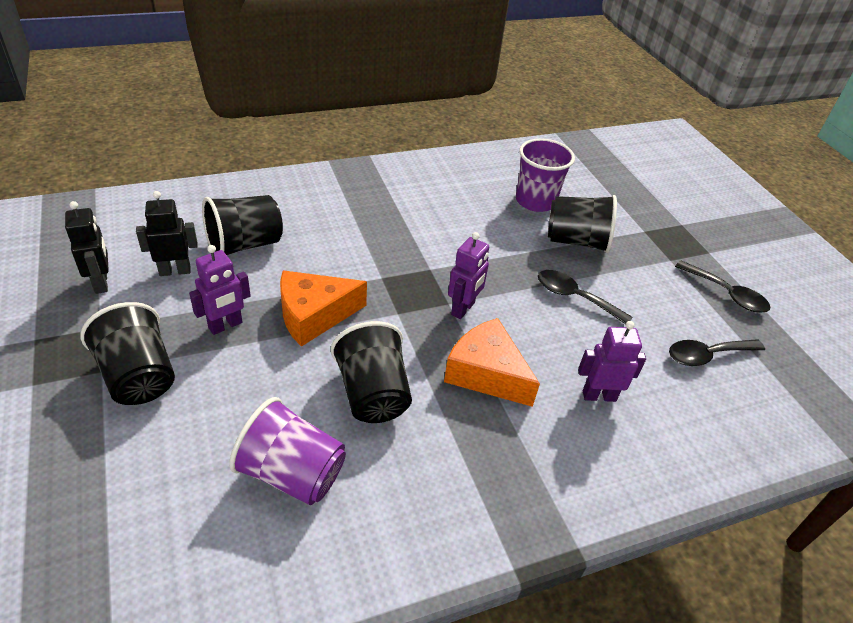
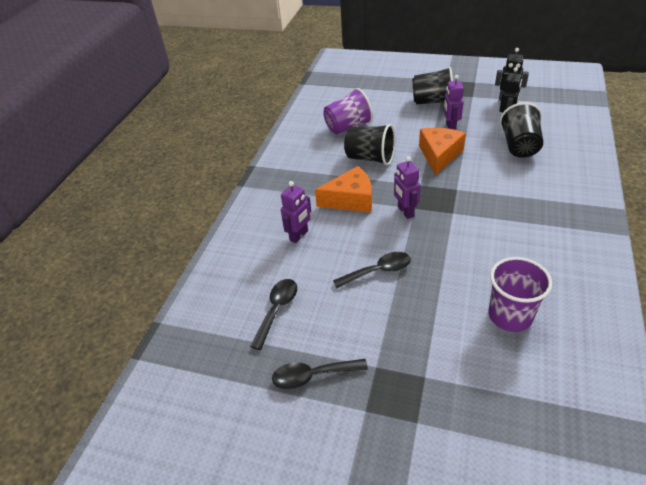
camera: 135 degrees right, 0 degrees up
(576, 241) = (438, 311): black cup -> none

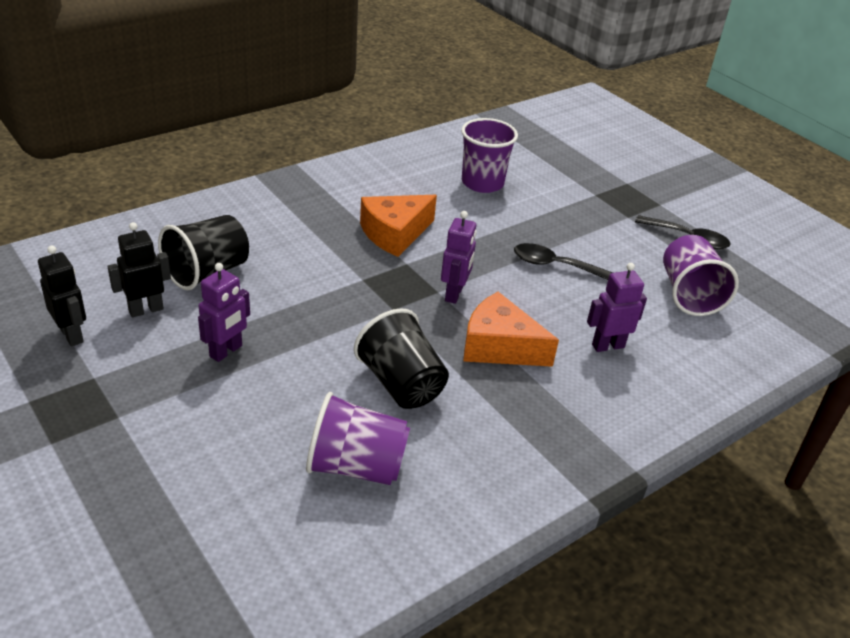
camera: 150 degrees left, 5 degrees down
(277, 310) = (689, 294): black spoon -> purple cup
(432, 101) = (160, 414): black cup -> none
(439, 155) = (311, 326): orange cheese -> orange cheese (394, 234)

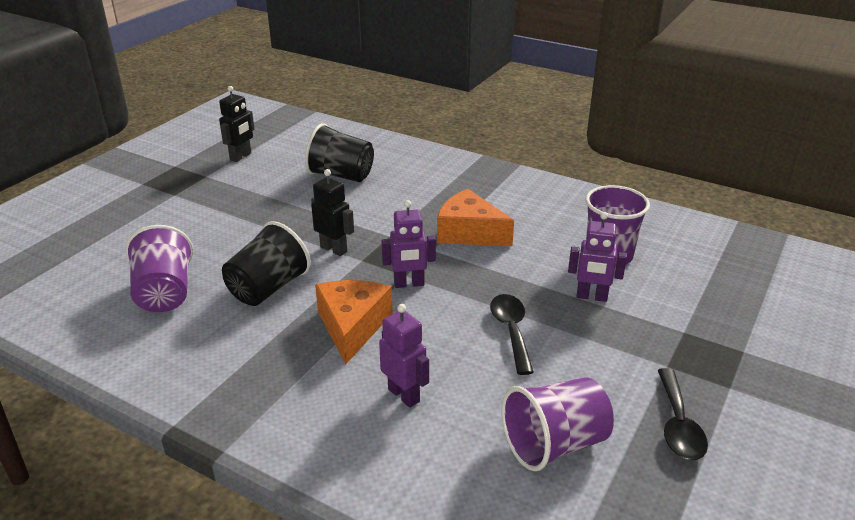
camera: 70 degrees right, 5 degrees down
(146, 310) = (283, 169): black robot -> black robot (334, 249)
(226, 351) = (259, 208): purple robot -> purple robot (591, 297)

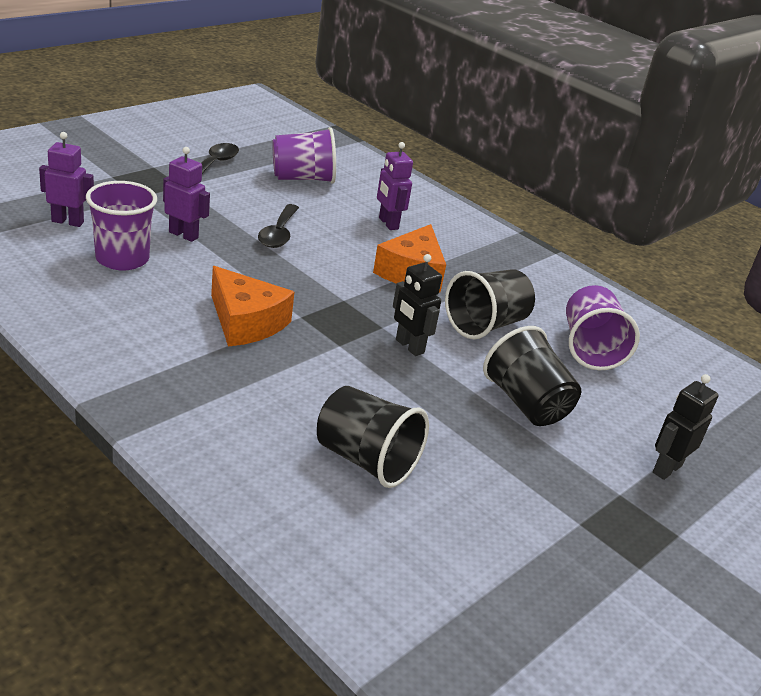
camera: 170 degrees left, 0 degrees up
(233, 231) = (526, 403): none -> black cup
(241, 157) = (526, 557): black robot -> black robot (666, 469)
(409, 284) = (345, 290): purple robot -> purple robot (68, 222)

